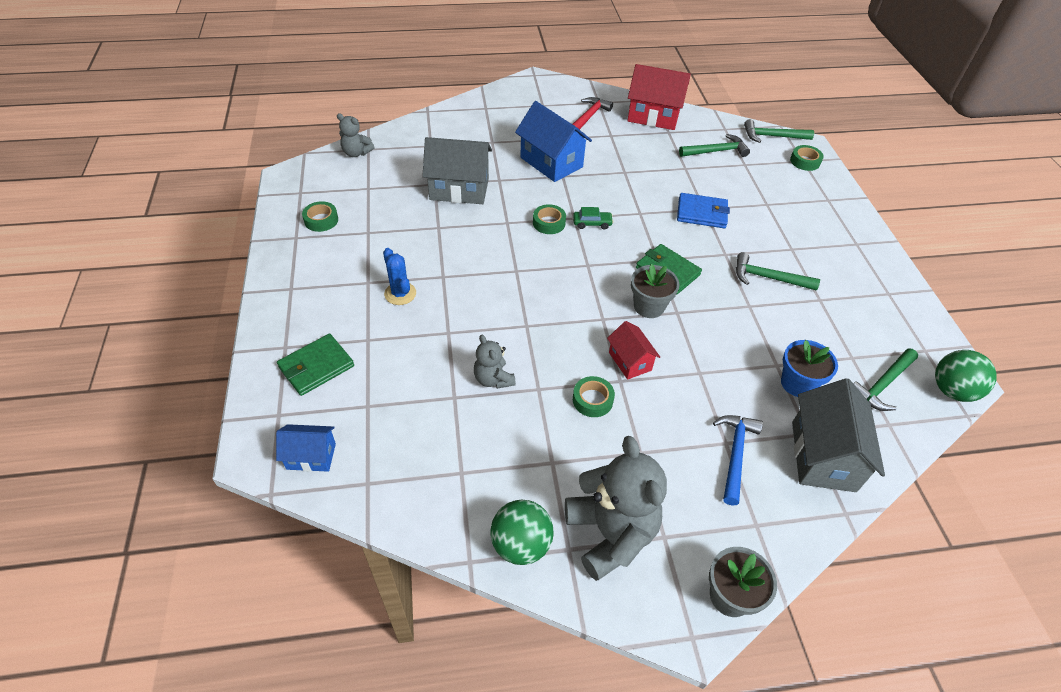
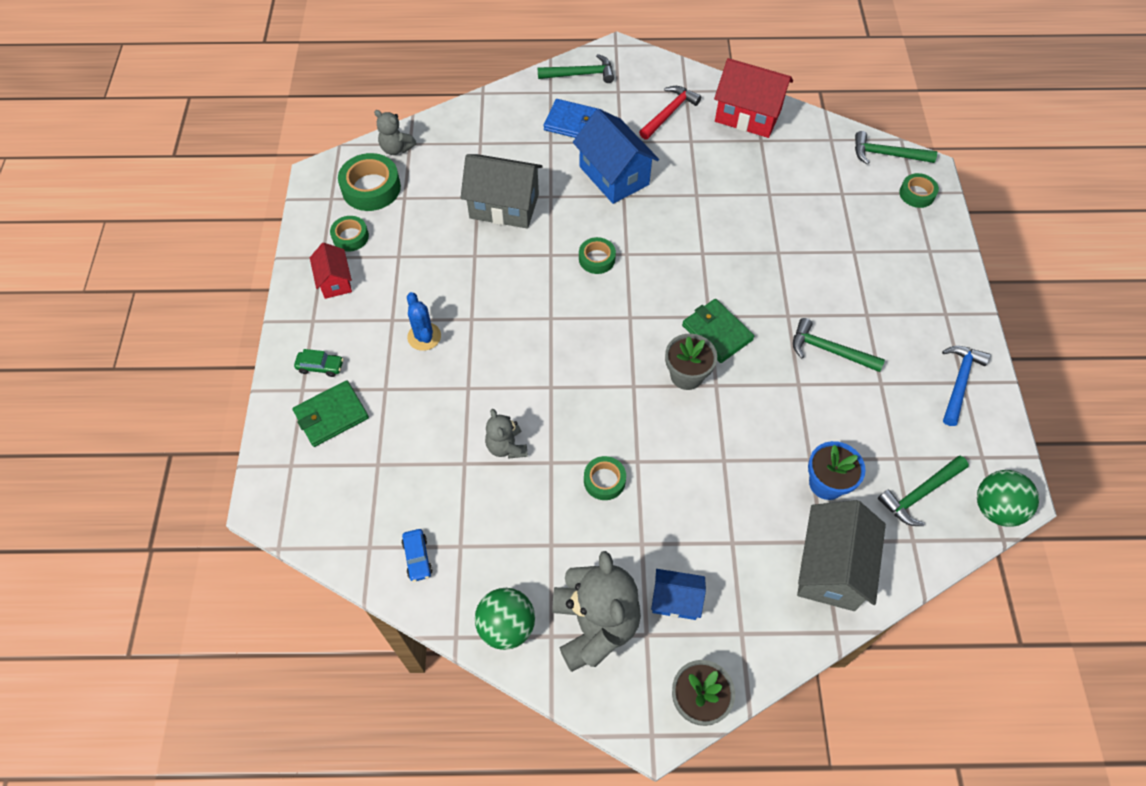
camera: 10 degrees right, 10 degrees up
(311, 456) = (319, 513): blue house -> blue house (675, 600)
(336, 183) = (371, 188): none -> green tape
(419, 488) = (417, 558): none -> blue car
(592, 223) = (645, 263): green car -> green car (320, 366)
(630, 361) = (652, 439): red house -> red house (335, 281)
(702, 213) = (774, 258): blue wallet -> blue wallet (573, 123)
(716, 151) = (812, 172): green hammer -> green hammer (580, 74)
(735, 454) = (738, 556): blue hammer -> blue hammer (959, 382)

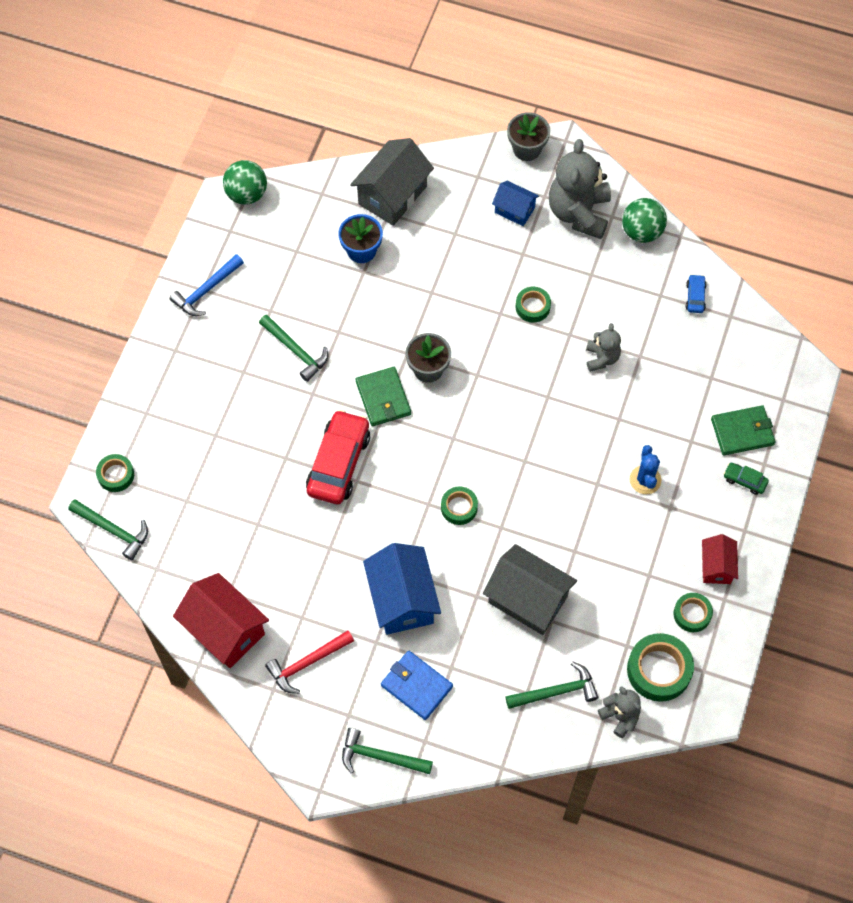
camera: 160 degrees left, 5 degrees up
(727, 262) = (338, 463): none -> red car
(920, 494) = (295, 221): green hammer -> green hammer (556, 691)

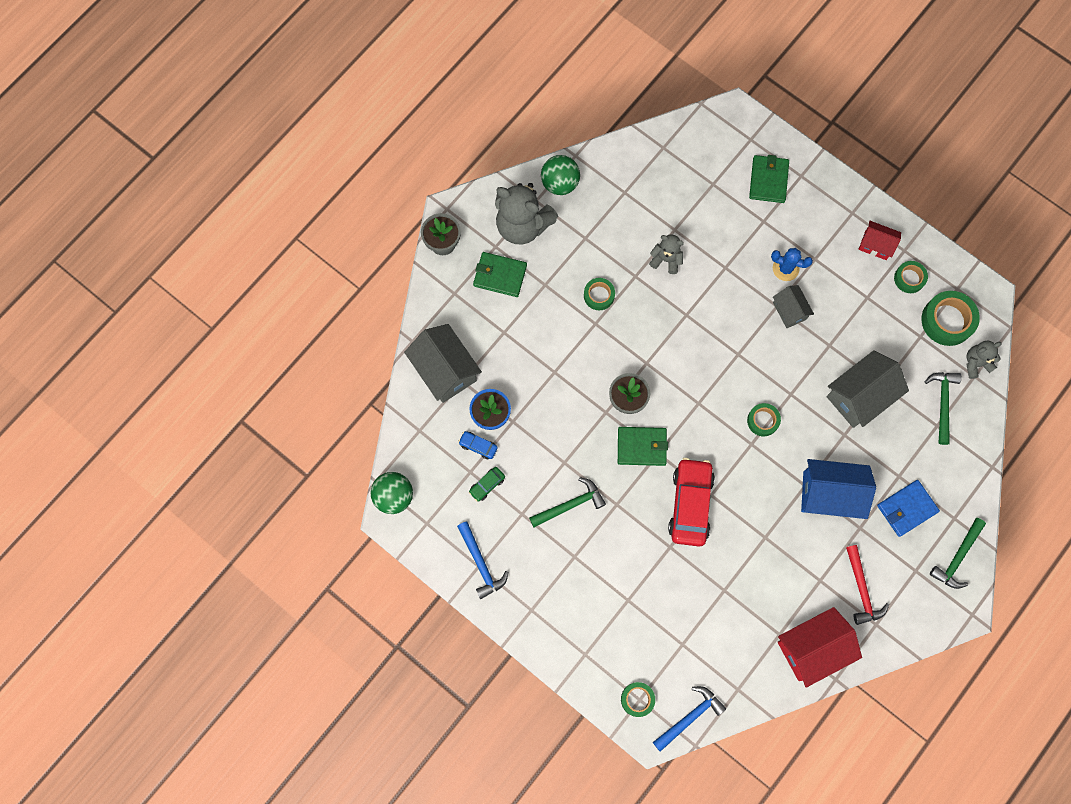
camera: 70 degrees left, 10 degrees up
(113, 530) = (689, 717): green hammer -> blue hammer
(338, 463) = (690, 504): red car -> red car turned 60 degrees clockwise
(514, 210) = (500, 275): blue house -> green wallet
(597, 498) = (789, 311): none -> grey house
(695, 297) = (636, 166): blue car -> blue car (478, 446)
(744, 481) = (810, 195): green car -> green car (487, 485)

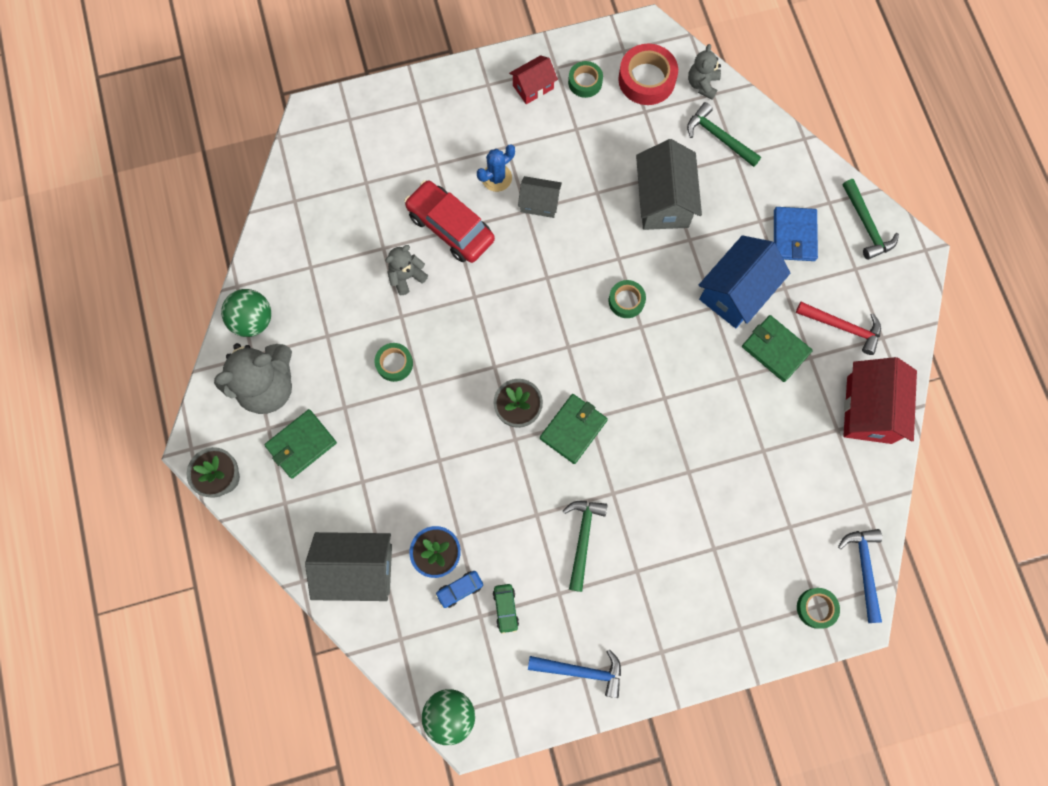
camera: 55 degrees left, 0 degrees up
(690, 504) = (660, 424): red car -> red car (450, 227)
(768, 180) = (401, 132): green wallet -> green wallet (775, 349)
(947, 320) = (646, 79): green tape -> red tape

